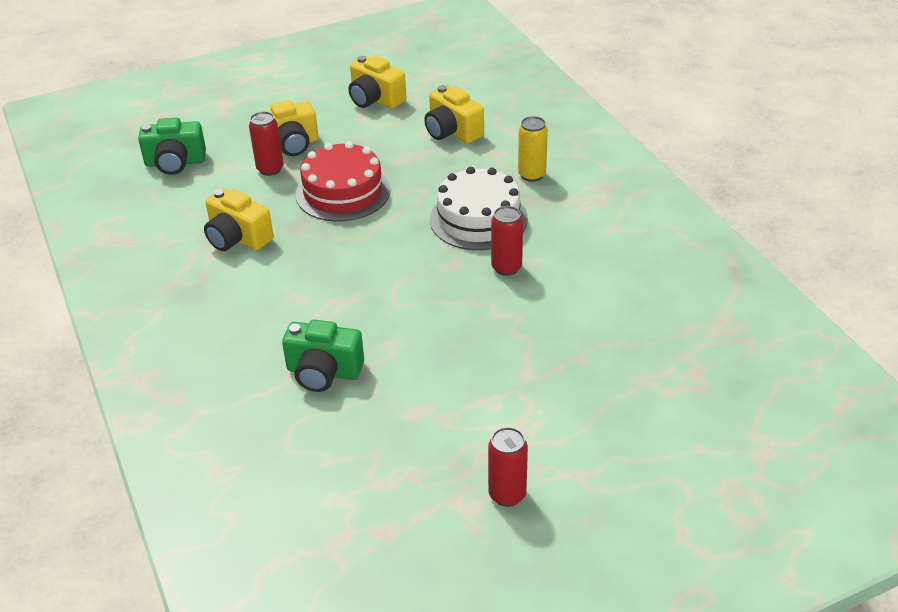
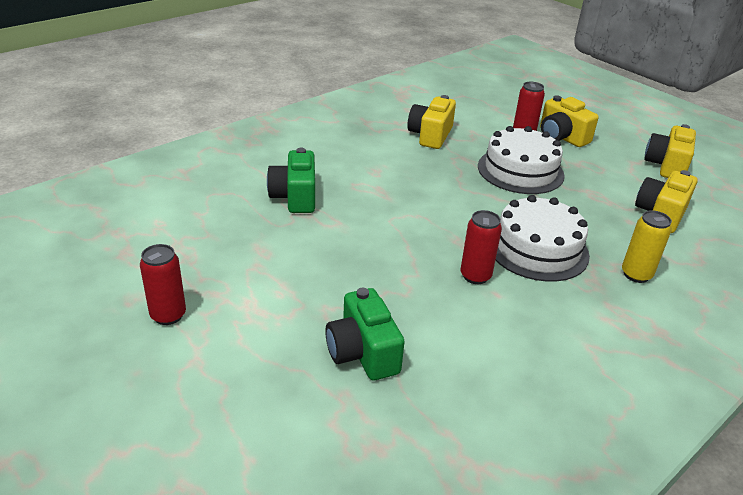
camera: 70 degrees right, 5 degrees down
(175, 162) = (500, 97): green camera -> green camera (363, 352)
(343, 192) = (520, 170): red cake -> white cake

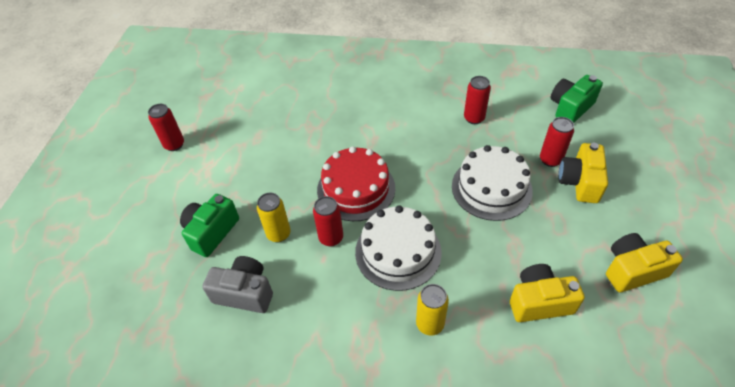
camera: 55 degrees right, 15 degrees up
(295, 197) = (321, 113): green camera -> green camera (570, 108)
(428, 305) = (278, 234): none -> yellow can
(430, 135) = (474, 118): yellow camera -> red can
(430, 231) = (356, 189): none -> red cake
(484, 369) = (245, 293): none -> grey camera

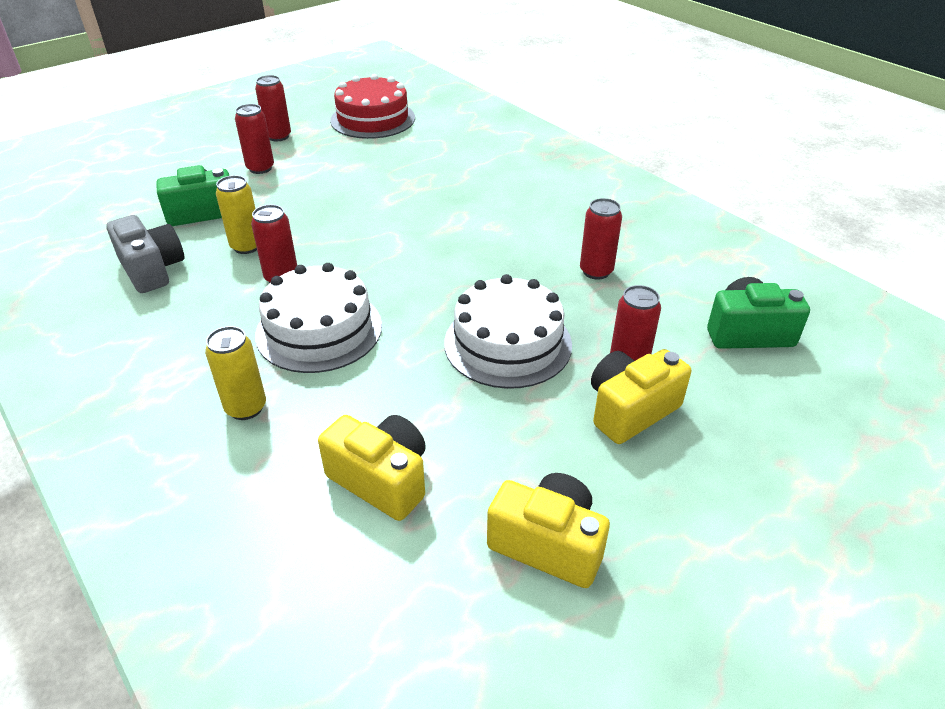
camera: 40 degrees right, 10 degrees down
(200, 175) = (260, 168): none -> red can
(356, 189) = (367, 256): red cake -> red cake (372, 119)

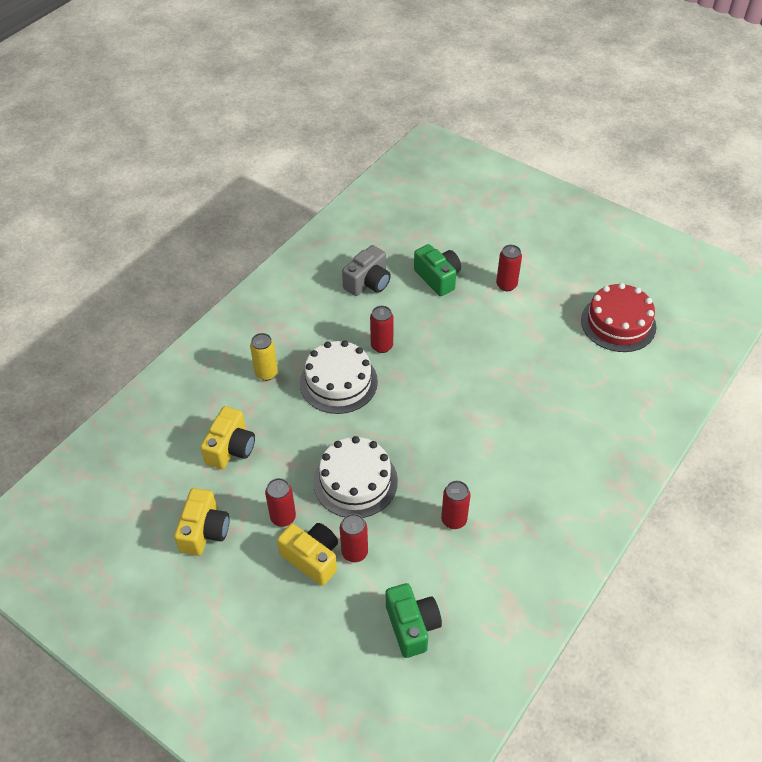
camera: 75 degrees right, 10 degrees up
(246, 246) = (408, 316): yellow can -> none
(278, 136) = (557, 277): red can -> red can (283, 517)

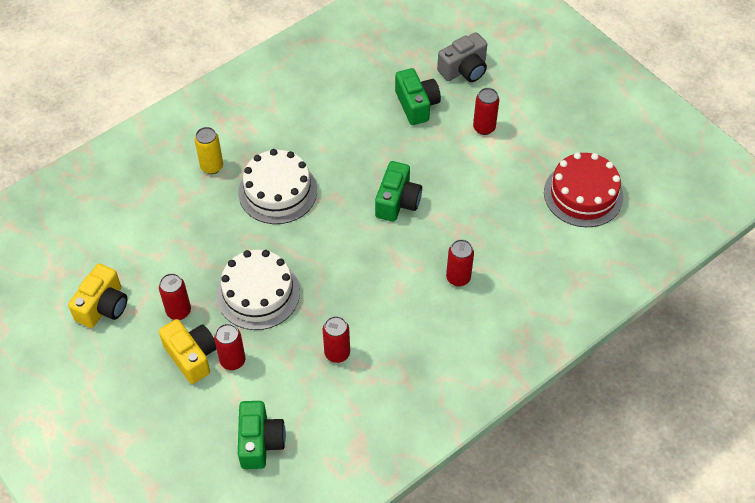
camera: 15 degrees right, 5 degrees up
(231, 448) = (153, 233): yellow camera -> none
(368, 282) = (344, 95): grey camera -> grey camera (464, 70)
(382, 346) = (333, 164): red can -> red can (458, 278)
(455, 366) = (397, 202): none -> green camera

